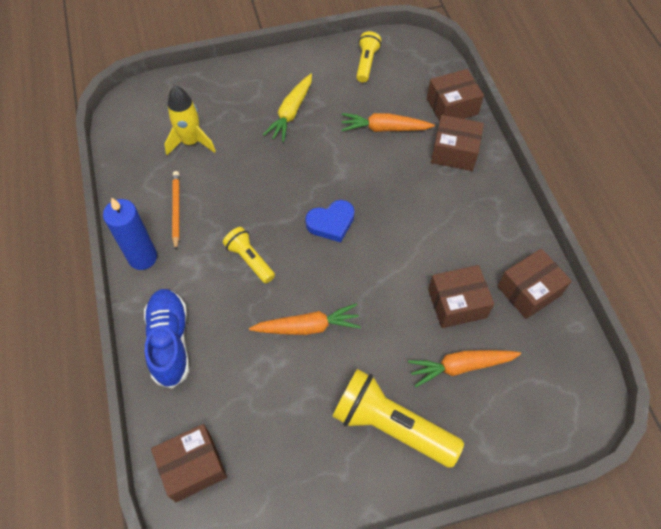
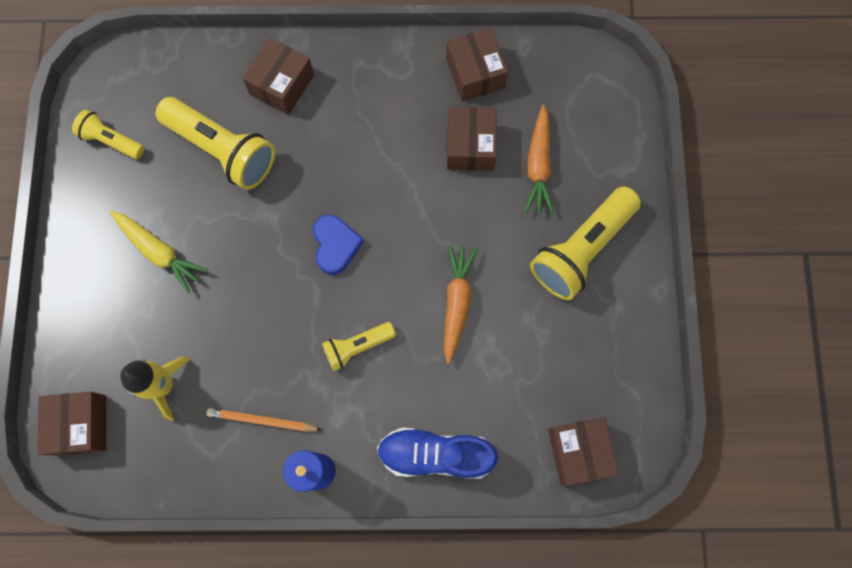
camera: 75 degrees left, 15 degrees up
(384, 129) = (222, 150): orange carrot -> yellow flashlight
(452, 106) = (215, 65): brown box -> brown box (81, 425)

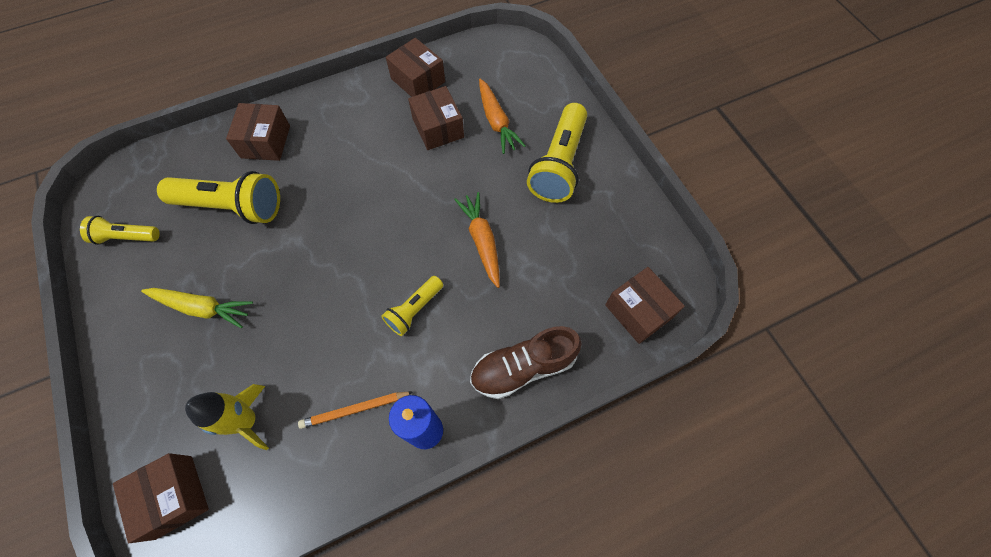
camera: 25 degrees left, 10 degrees down
(335, 245) = (361, 239): blue heart -> none
(435, 454) = (523, 367): blue shoe -> brown shoe

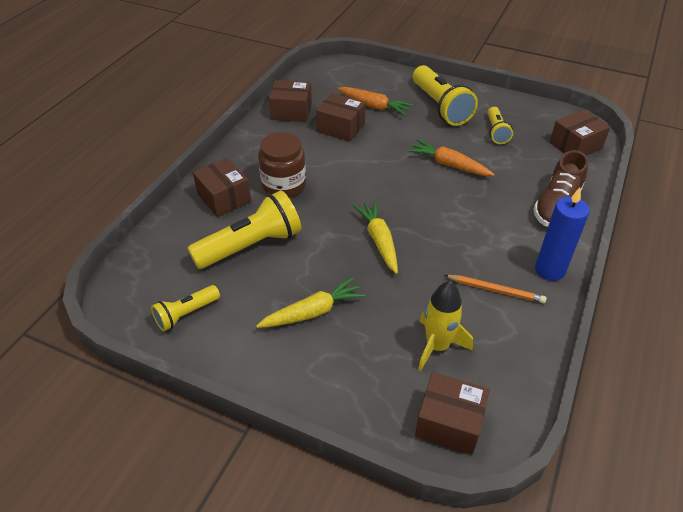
camera: 40 degrees left, 20 degrees down
(321, 161) = (284, 185): none -> brown jar
(326, 278) = (379, 241): none -> yellow carrot
(355, 410) = (495, 290): orange pencil -> orange pencil turned 105 degrees counterclockwise
(414, 310) = (458, 220): yellow flashlight -> yellow flashlight (496, 132)
(638, 311) = (575, 145): brown box -> brown box turned 45 degrees counterclockwise

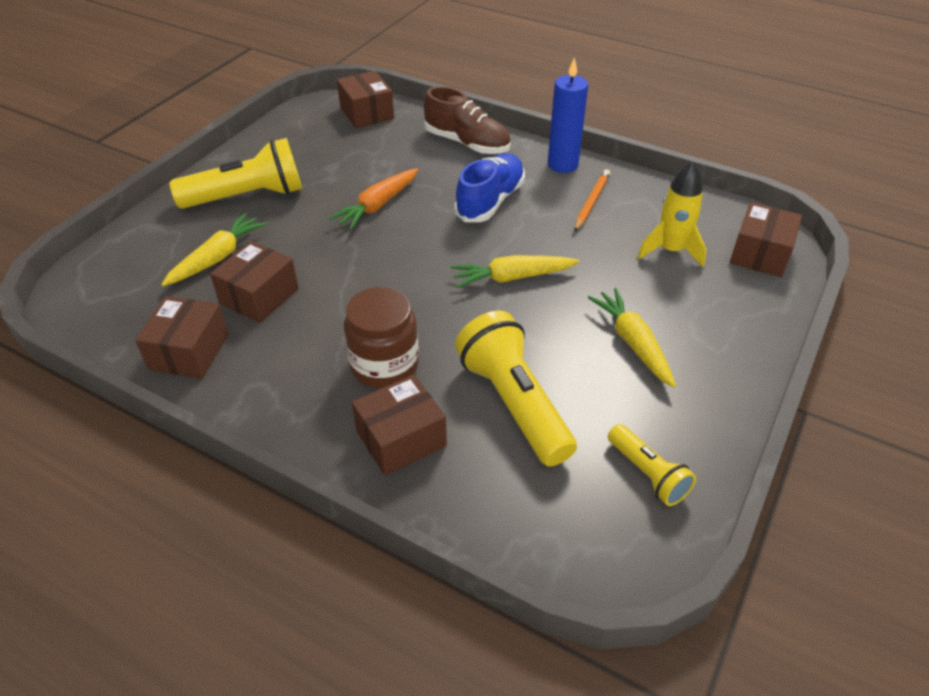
camera: 85 degrees left, 0 degrees up
(374, 106) = (217, 257): orange carrot -> yellow carrot
(475, 224) = (490, 201): none -> blue shoe
(496, 132) = (322, 161): yellow flashlight -> none

